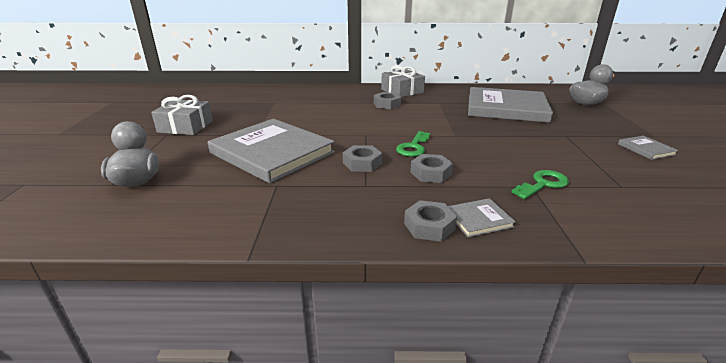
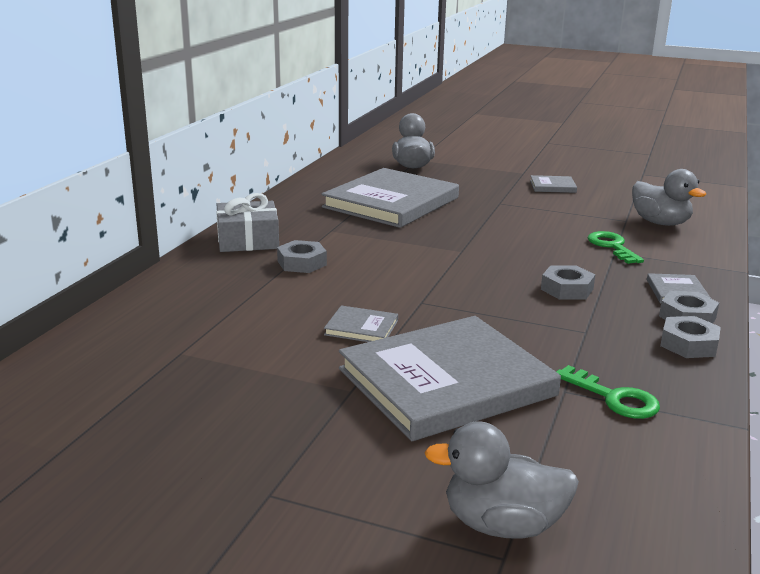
camera: 70 degrees left, 5 degrees down
(185, 126) = (238, 468): grey gift -> none
(321, 127) = (361, 328): none -> grey book
(362, 163) = (520, 322): grey nut -> grey nut (688, 344)
(413, 147) = (485, 281): green key -> green key (614, 398)
(647, 204) = (660, 223): none -> grey duck

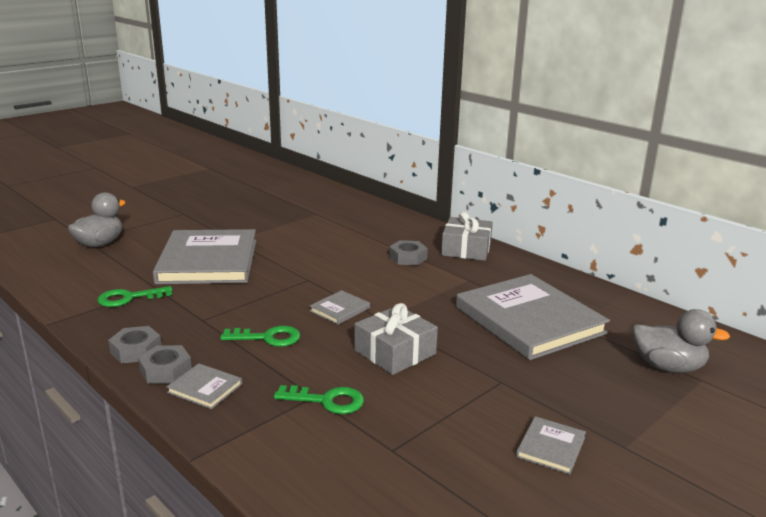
camera: 115 degrees right, 0 degrees up
(361, 328) = (293, 255): grey book -> grey book (339, 309)
(511, 237) = (395, 352): none -> grey gift
(567, 289) = (268, 338): grey nut -> green key
(660, 223) = (364, 474): grey duck -> none

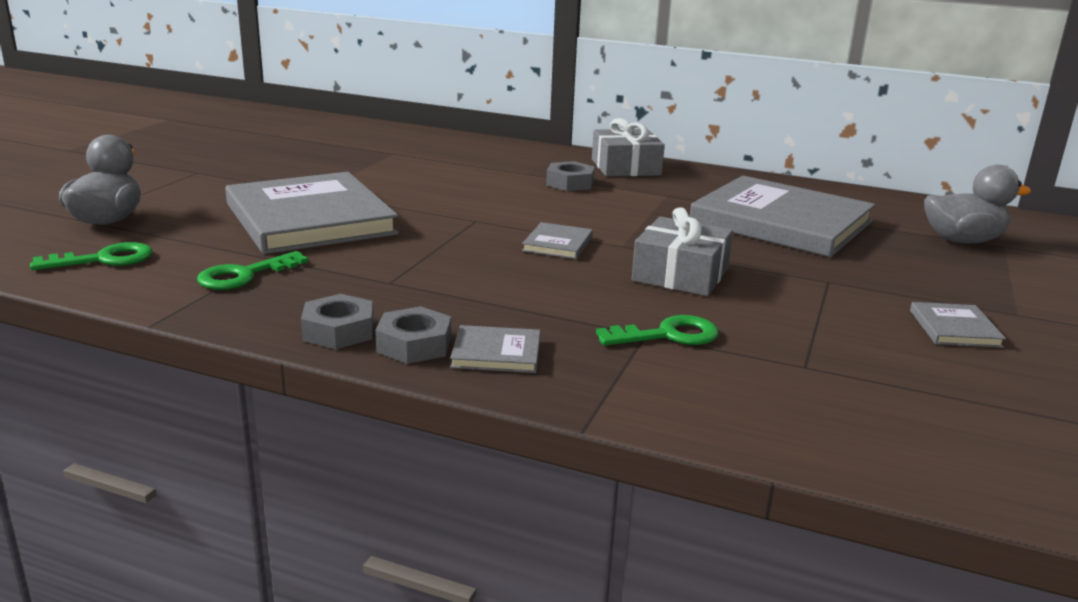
camera: 25 degrees left, 0 degrees up
(268, 338) = (506, 286): green key -> green key (104, 259)

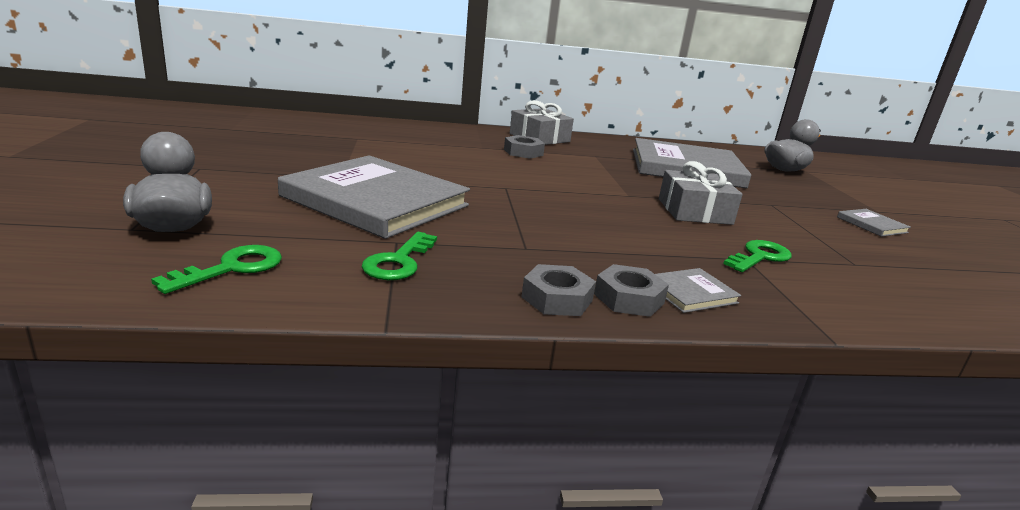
camera: 30 degrees left, 0 degrees up
(557, 244) = (589, 199): grey book -> none

